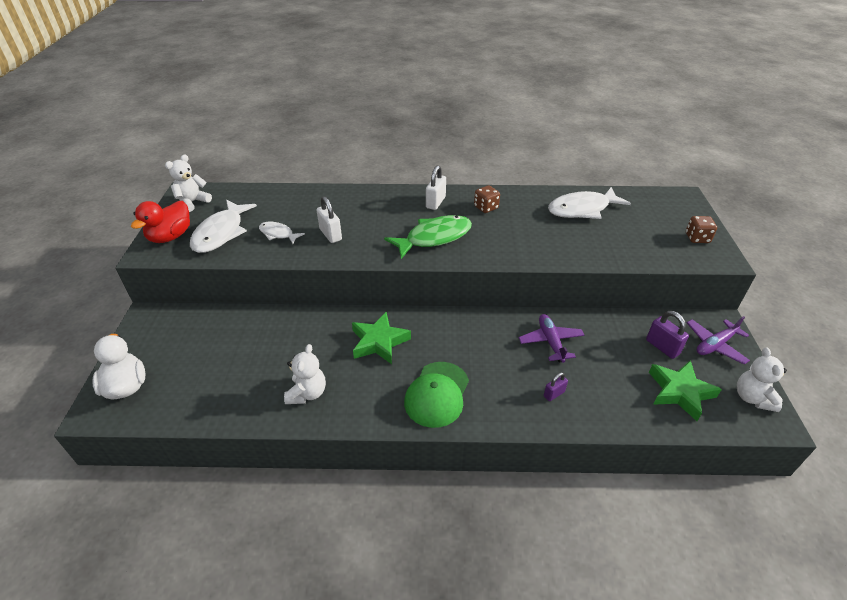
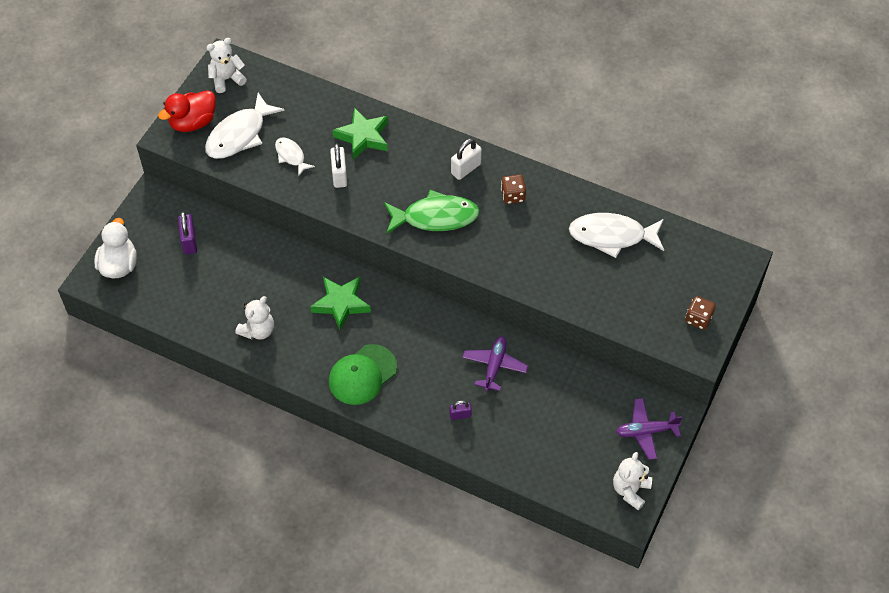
camera: 25 degrees right, 15 degrees up
(662, 347) = (594, 413): purple padlock -> purple padlock (189, 242)
(680, 392) = (571, 459): green star -> green star (363, 137)

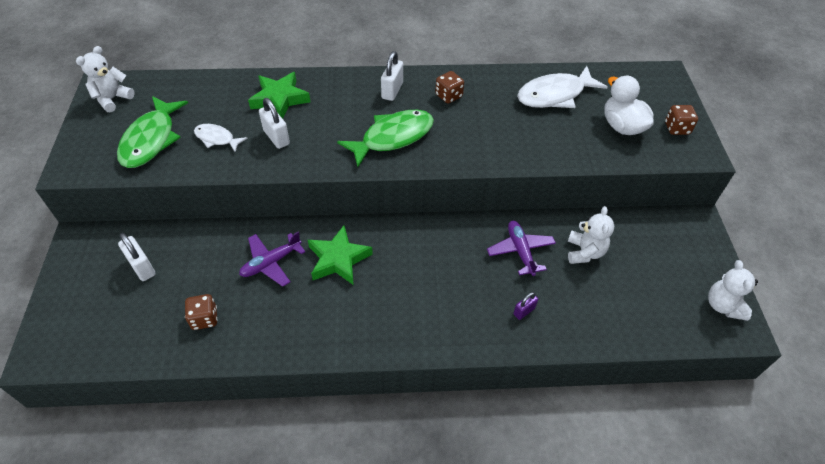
camera: 30 degrees left, 5 degrees down
(119, 265) = (68, 324): white duck -> white duck (622, 126)
(189, 242) = (142, 267): purple padlock -> white padlock
(193, 122) = (93, 146): red duck -> none
(215, 305) = (204, 318): none -> brown dice
(239, 135) = (151, 140): white fish -> green fish
(258, 330) = (266, 323): white teddy bear -> white teddy bear (584, 252)
(362, 375) = (403, 317): green cap -> none
(646, 431) = (689, 247): purple plane -> purple plane (271, 263)

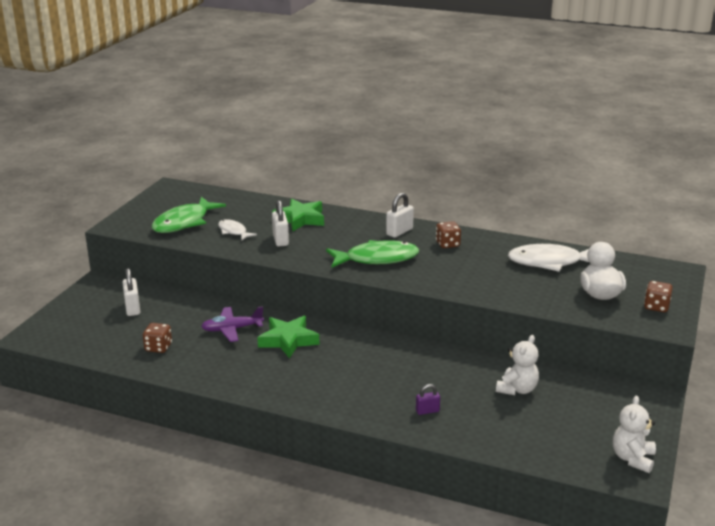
camera: 25 degrees right, 25 degrees down
(112, 99) = (172, 195): white teddy bear -> none
(520, 251) = (454, 374): purple plane -> none

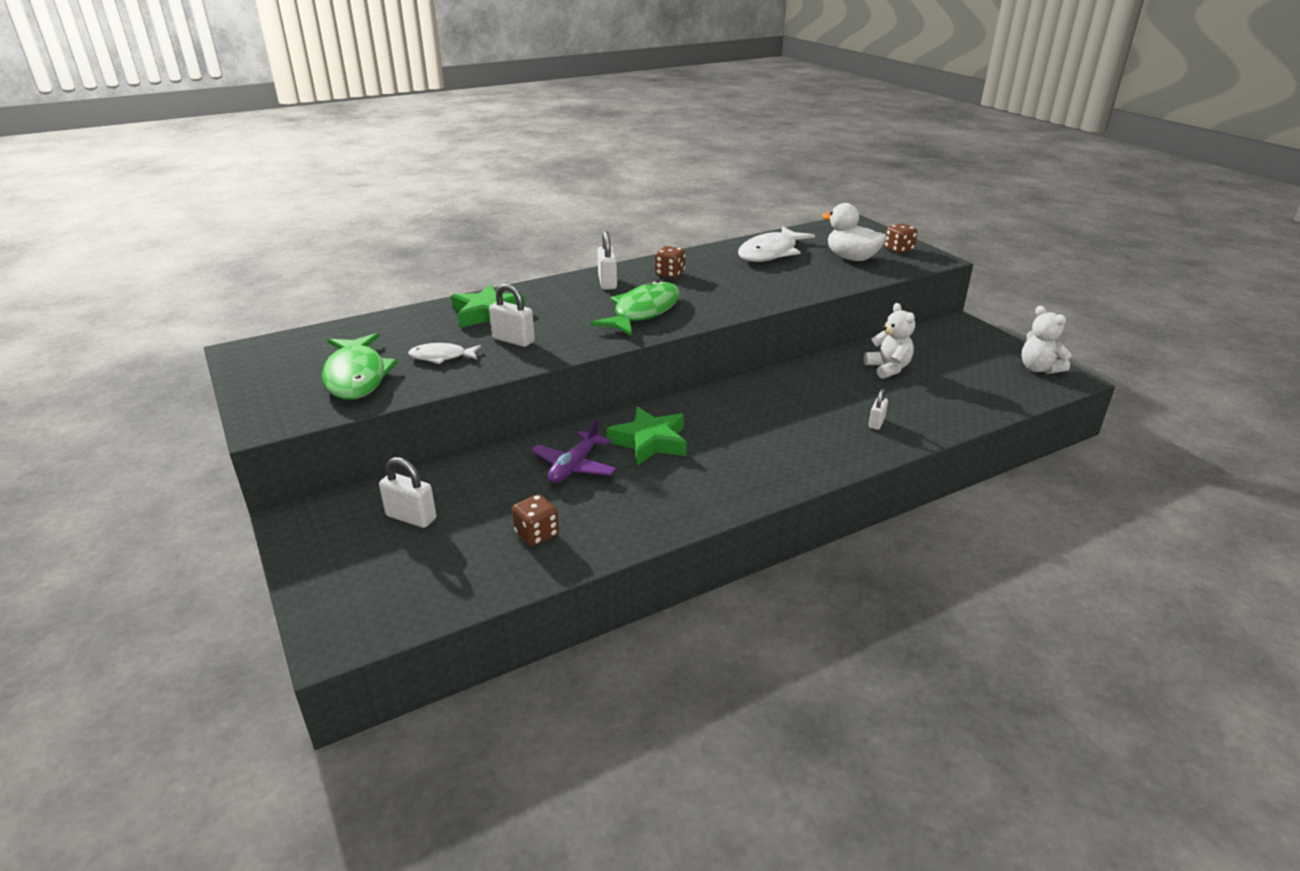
camera: 50 degrees left, 5 degrees up
(427, 411) = (876, 423): purple padlock -> white padlock

